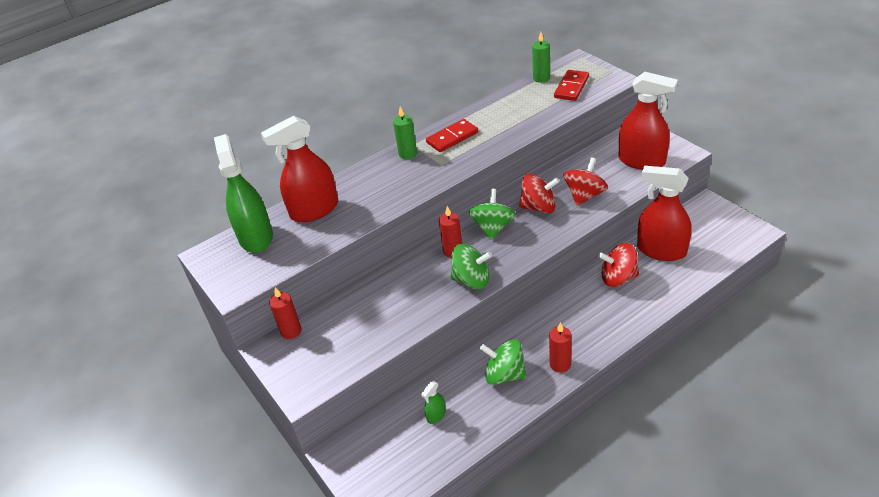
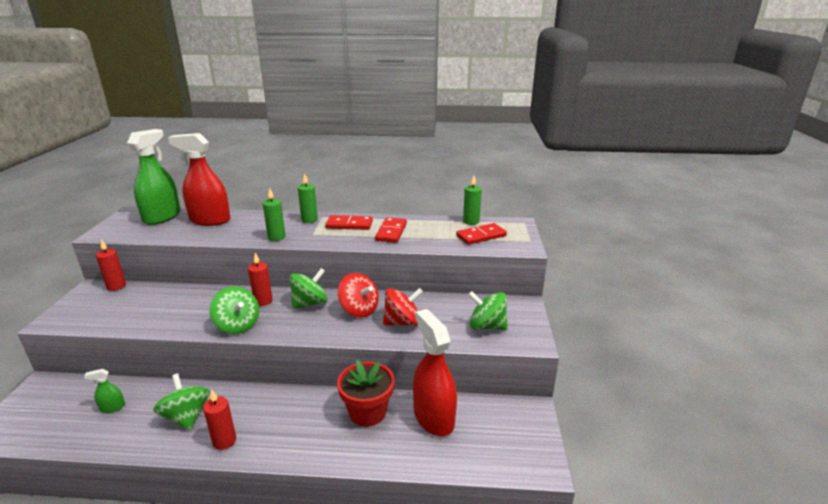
camera: 35 degrees right, 15 degrees down
(415, 186) = (276, 237): none -> green candle
(499, 124) = (391, 232): none -> red domino
(618, 278) = (367, 412): red spinning top -> red flower pot
(642, 161) = (487, 326): red spray bottle -> green spinning top

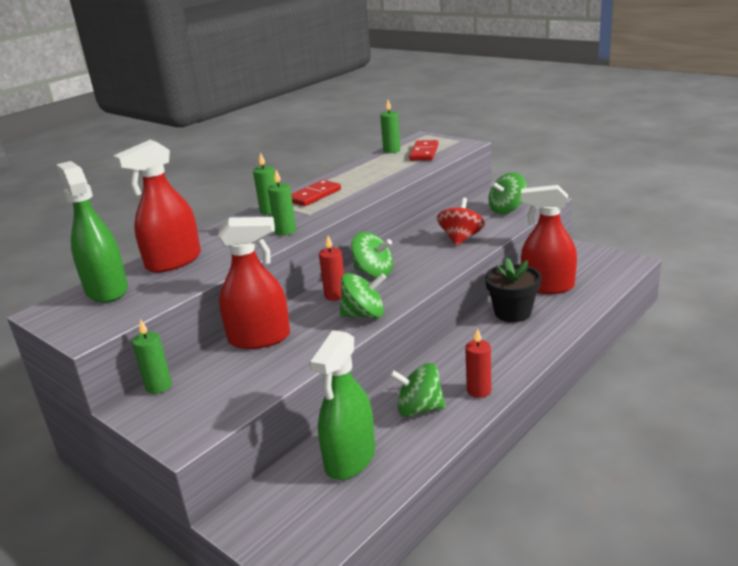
camera: 50 degrees left, 0 degrees up
(112, 407) = (350, 459): green spray bottle -> green spray bottle, size x2.36
(116, 286) = (159, 386): red candle -> green candle
(187, 296) = (259, 338): none -> red spray bottle
(310, 303) = (373, 273): green spinning top -> green spinning top turned 120 degrees clockwise
(359, 310) = (417, 252): red spinning top -> none
(367, 412) = (512, 313): red flower pot -> black flower pot
(391, 232) = (361, 182): red domino -> none

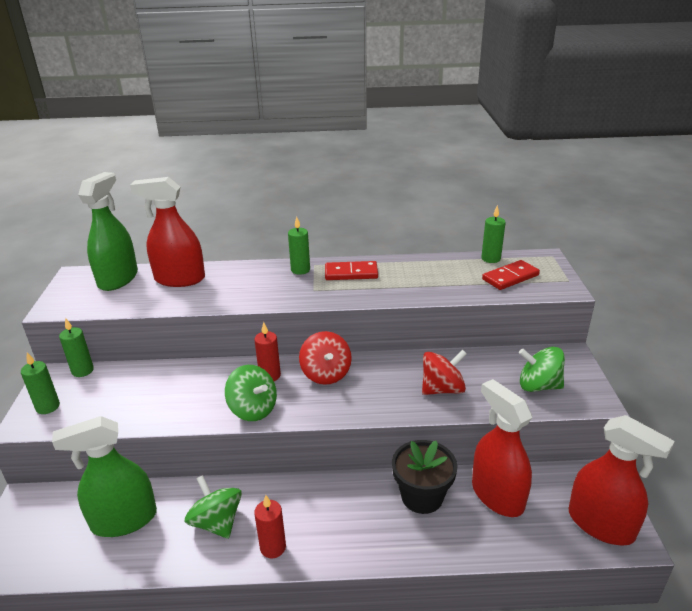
camera: 45 degrees right, 5 degrees up
(259, 338) = (175, 376): red spray bottle -> red spray bottle (601, 524)
(285, 231) = (272, 297): green candle -> green candle (48, 407)
(373, 273) = (326, 374): green spinning top -> red spinning top

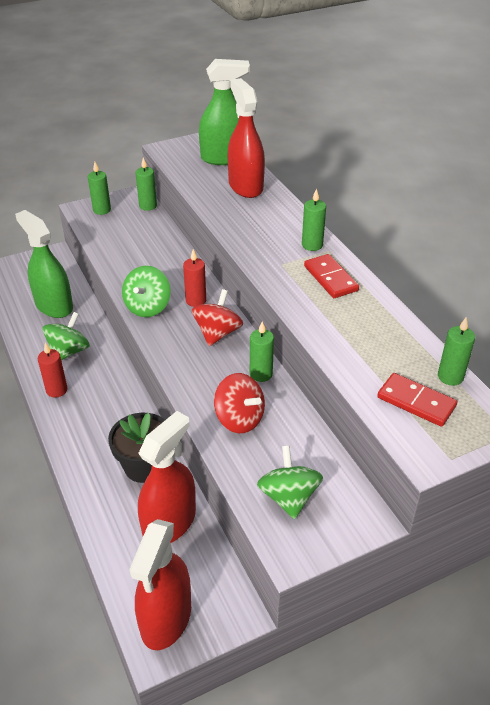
camera: 65 degrees right, 10 degrees up
(326, 374) = (217, 333): red spinning top -> red spinning top turned 150 degrees clockwise
(395, 363) = (261, 374): none -> green candle

